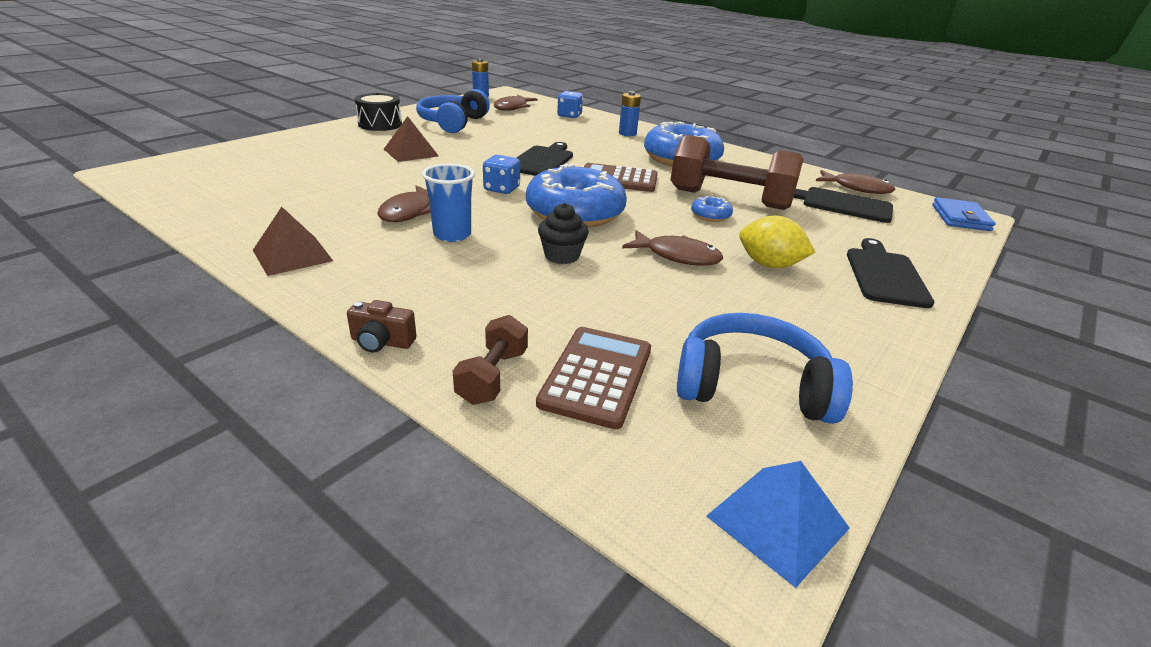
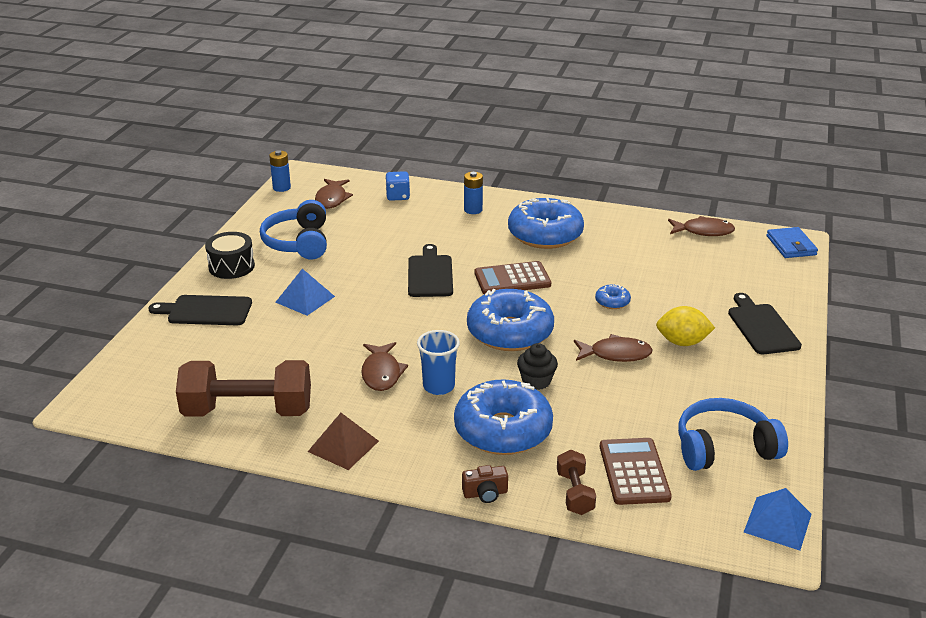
camera: 20 degrees left, 0 degrees up
(411, 152) = (305, 299): brown pyramid -> blue pyramid
(476, 287) = (503, 430): none -> blue donut
(502, 189) = (429, 322): blue dice -> none
(729, 199) = (615, 277): brown dumbbell -> brown dumbbell (248, 411)
(842, 205) = (701, 256): black cutting board -> black cutting board (206, 311)

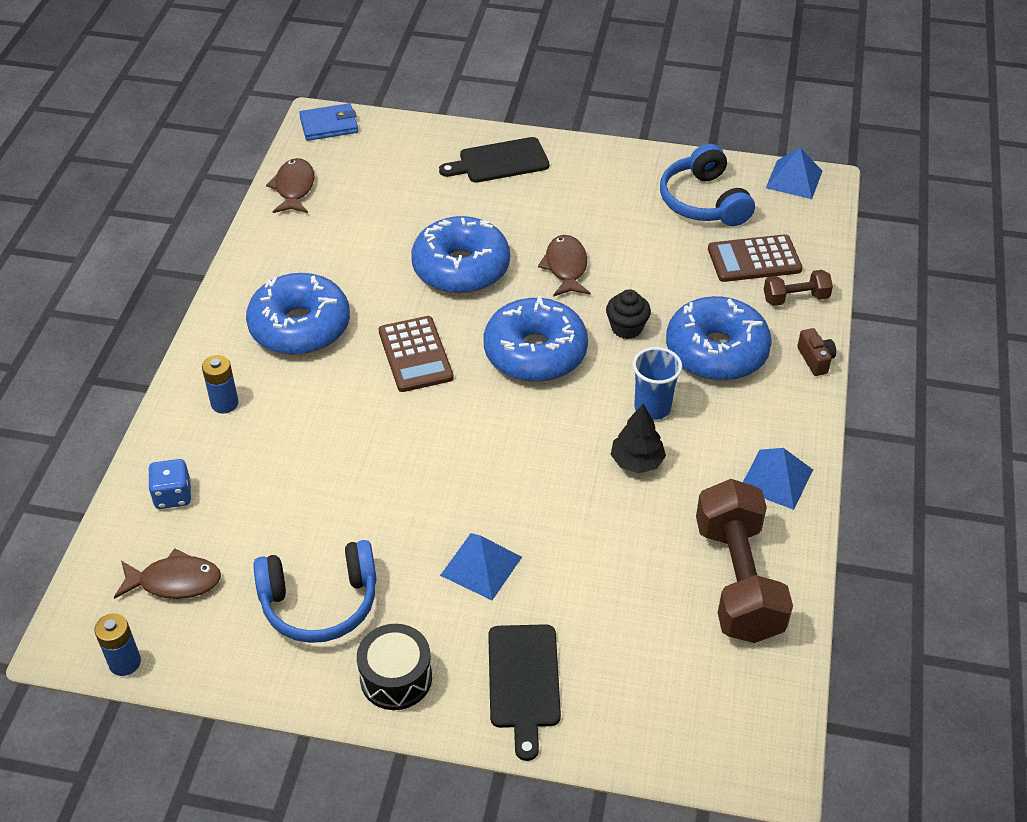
camera: 95 degrees left, 15 degrees up
(343, 446) = (776, 479): brown pyramid -> blue pyramid
(381, 373) = (636, 461): brown fish -> black tree
(430, 274) = (407, 436): black cutting board -> none
(612, 302) = (461, 268): blue donut -> blue donut, size x2.37
(682, 342) = (536, 218): yellow lemon -> none

